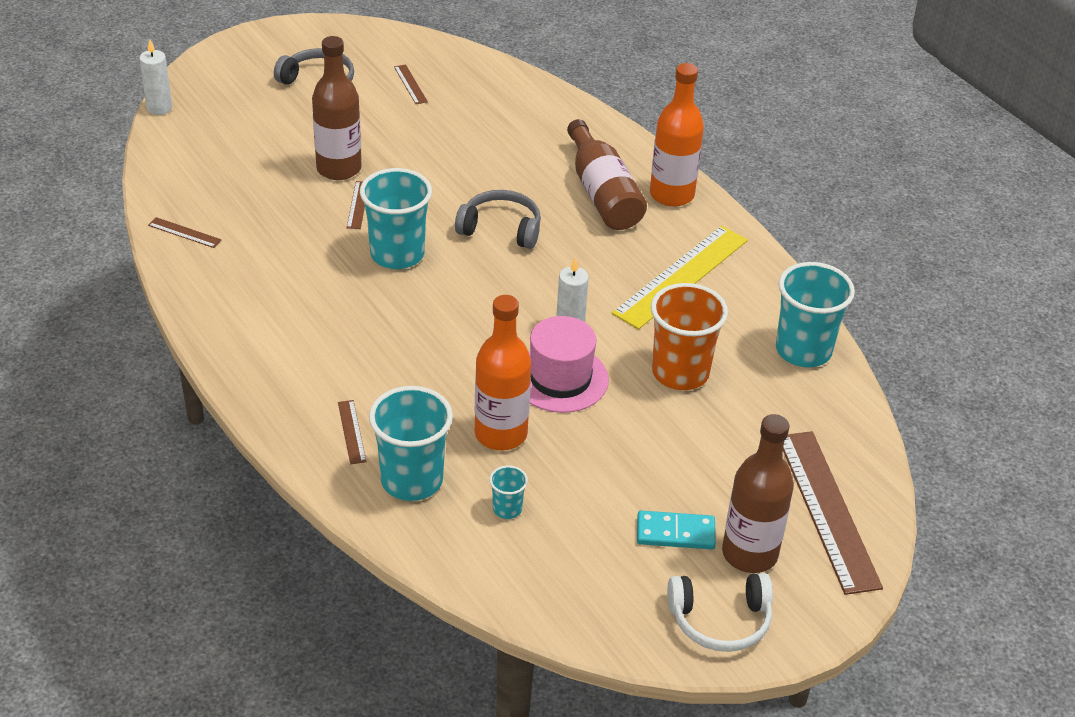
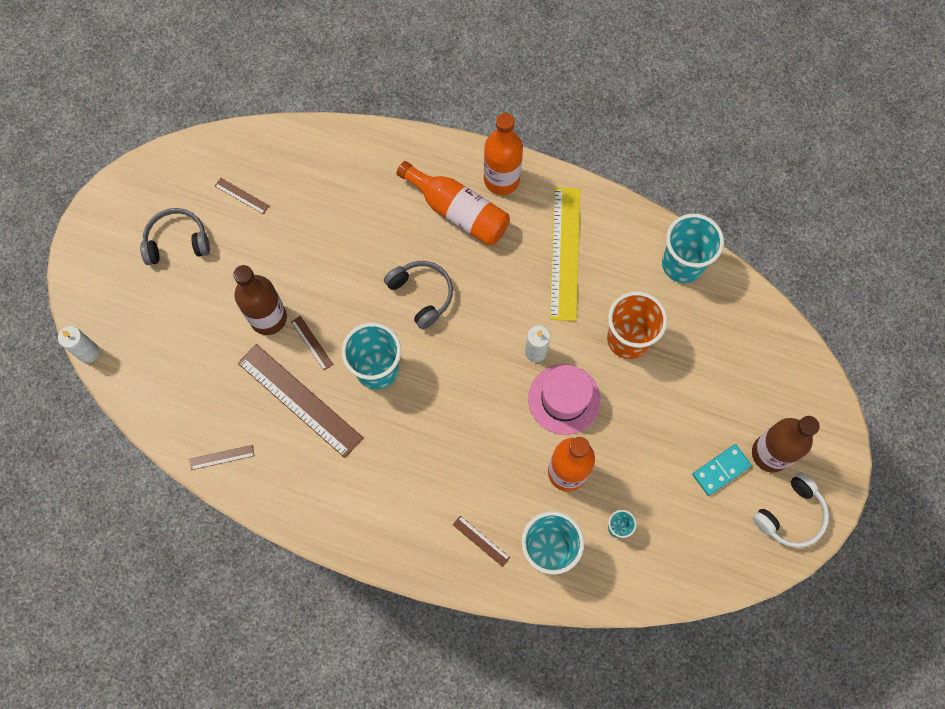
camera: 35 degrees left, 30 degrees up
(501, 229) = (422, 294): grey headphones -> grey headphones turned 75 degrees clockwise
(602, 193) = (458, 211): brown bottle -> orange bottle
(827, 510) = (786, 386): brown ruler -> brown ruler (299, 400)

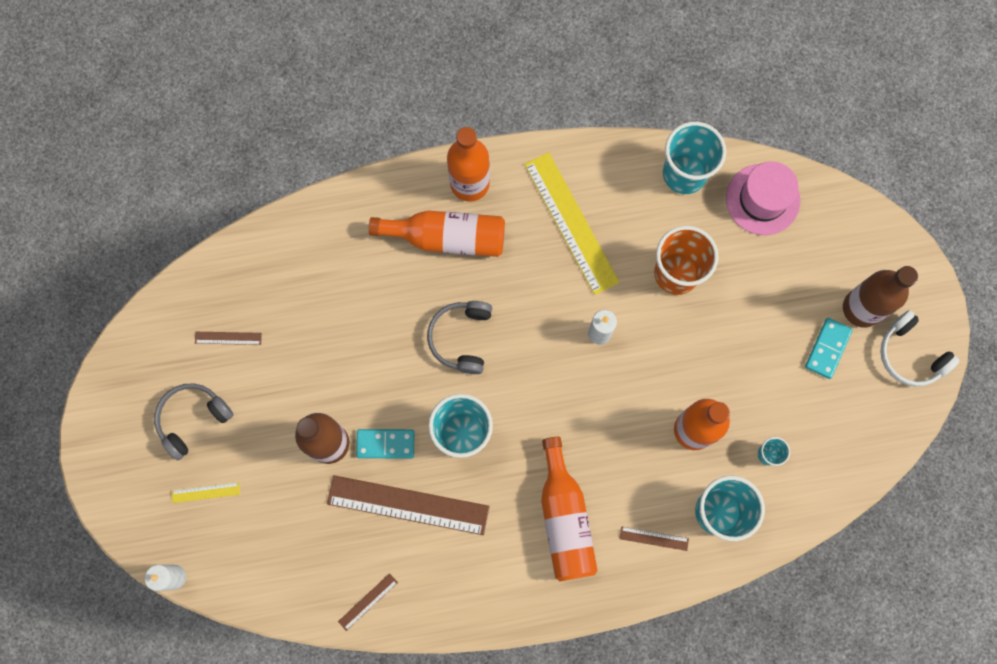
camera: 30 degrees left, 5 degrees up
(152, 302) = (205, 492): none -> yellow ruler
(311, 343) = (385, 444): brown ruler -> turquoise domino
(417, 482) = (564, 518): none -> orange bottle
(422, 294) = (461, 338): grey headphones -> grey headphones turned 105 degrees counterclockwise
(564, 399) = (651, 363): pink hat -> pink hat (762, 199)
(791, 515) = (910, 354): white headphones -> white headphones turned 120 degrees clockwise

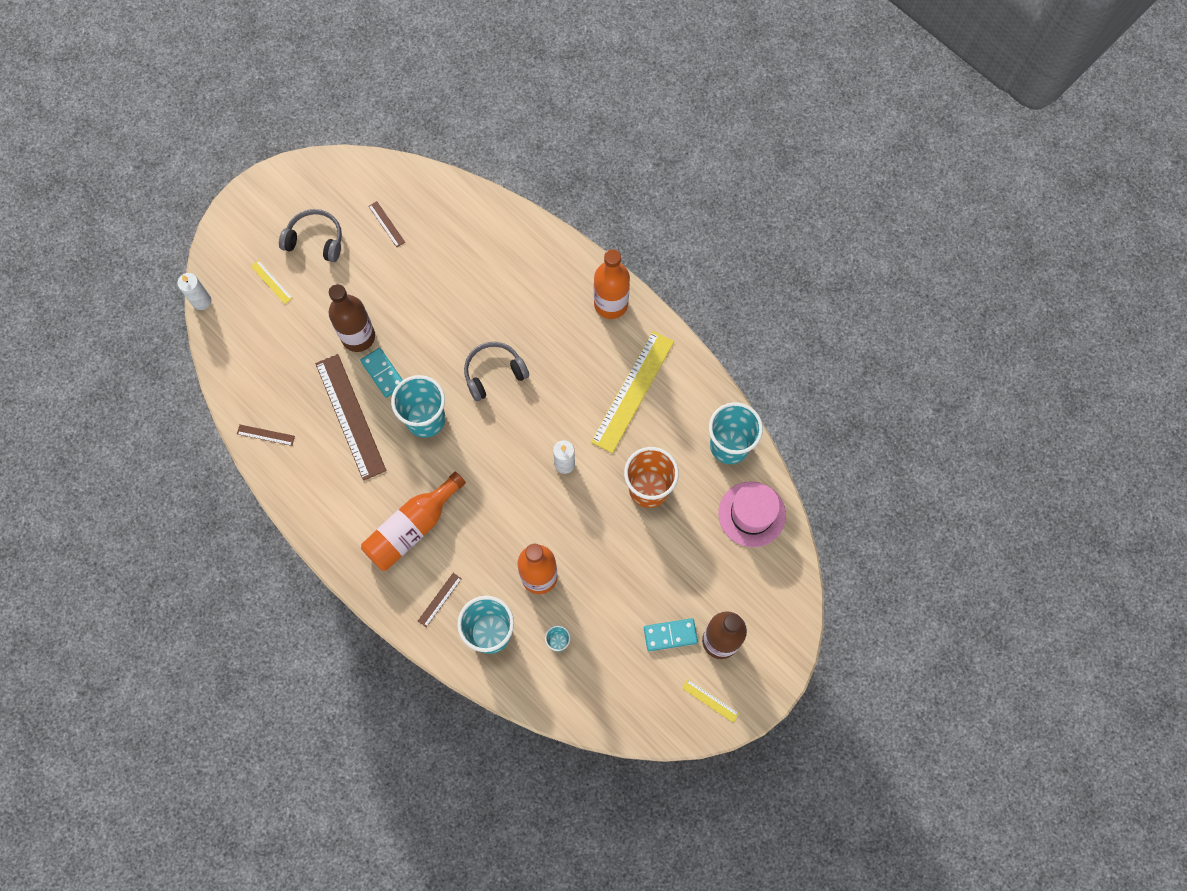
camera: 55 degrees right, 5 degrees down
(447, 238) = (560, 315): orange bottle -> none
(654, 538) = (439, 599): brown ruler -> brown ruler turned 60 degrees clockwise
(910, 354) = (710, 700): white headphones -> yellow ruler

